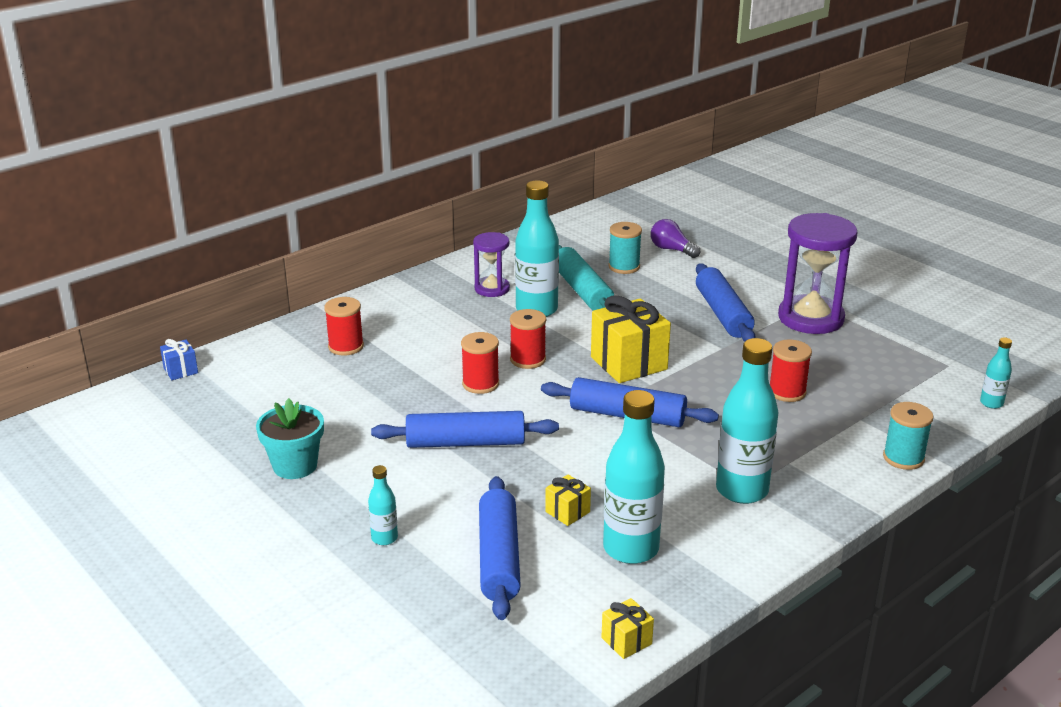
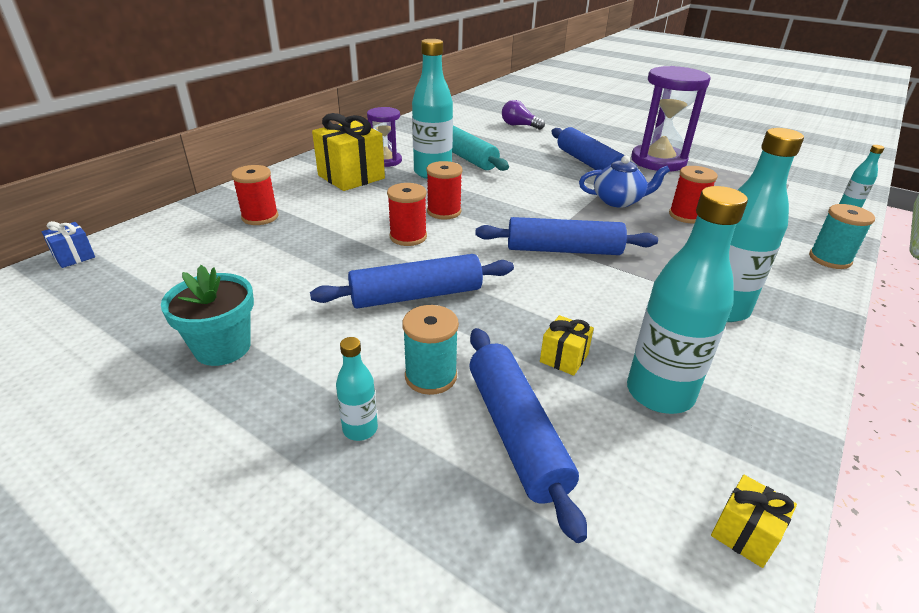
camera: 15 degrees left, 5 degrees up
(624, 267) = (489, 138): turquoise spool -> turquoise spool (431, 376)
(628, 363) = (536, 206): yellow gift -> yellow gift (351, 177)
(723, 366) = (618, 201): none -> blue teapot

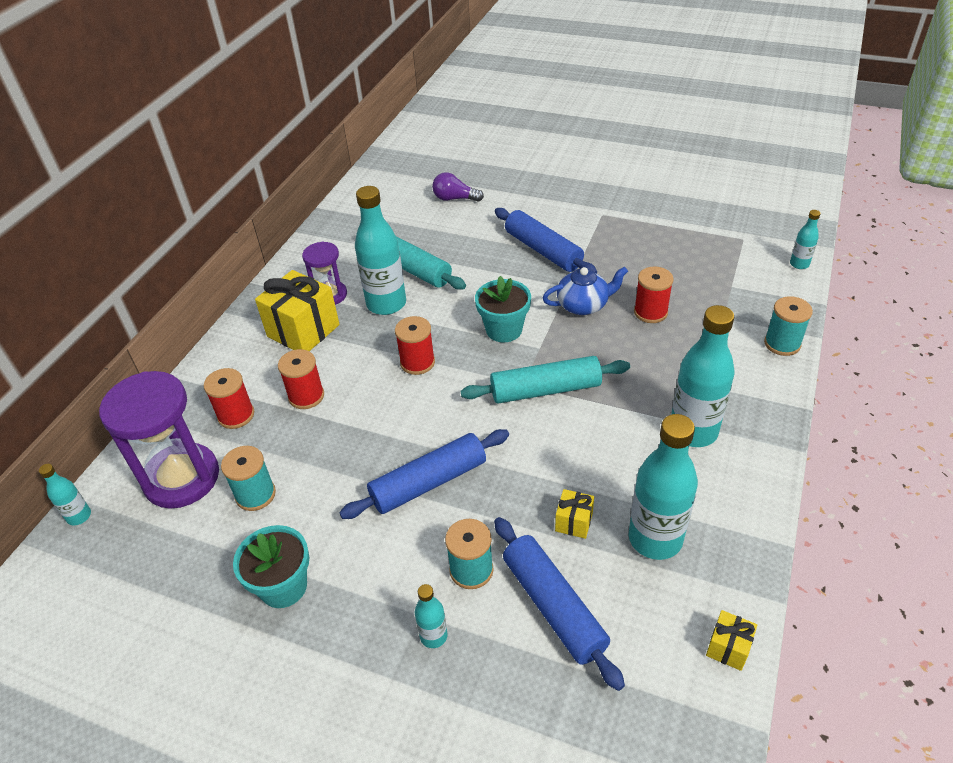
camera: 10 degrees left, 10 degrees up
(74, 257) = (79, 516): blue gift -> turquoise bottle
(242, 272) = (255, 495): none -> turquoise spool
(408, 237) = (395, 408): red spool -> red spool (306, 396)
(535, 204) = (504, 330): none -> turquoise flower pot
(563, 250) = (545, 390): blue rolling pin -> turquoise rolling pin
(658, 161) = (612, 230): purple hourglass -> purple hourglass (182, 478)

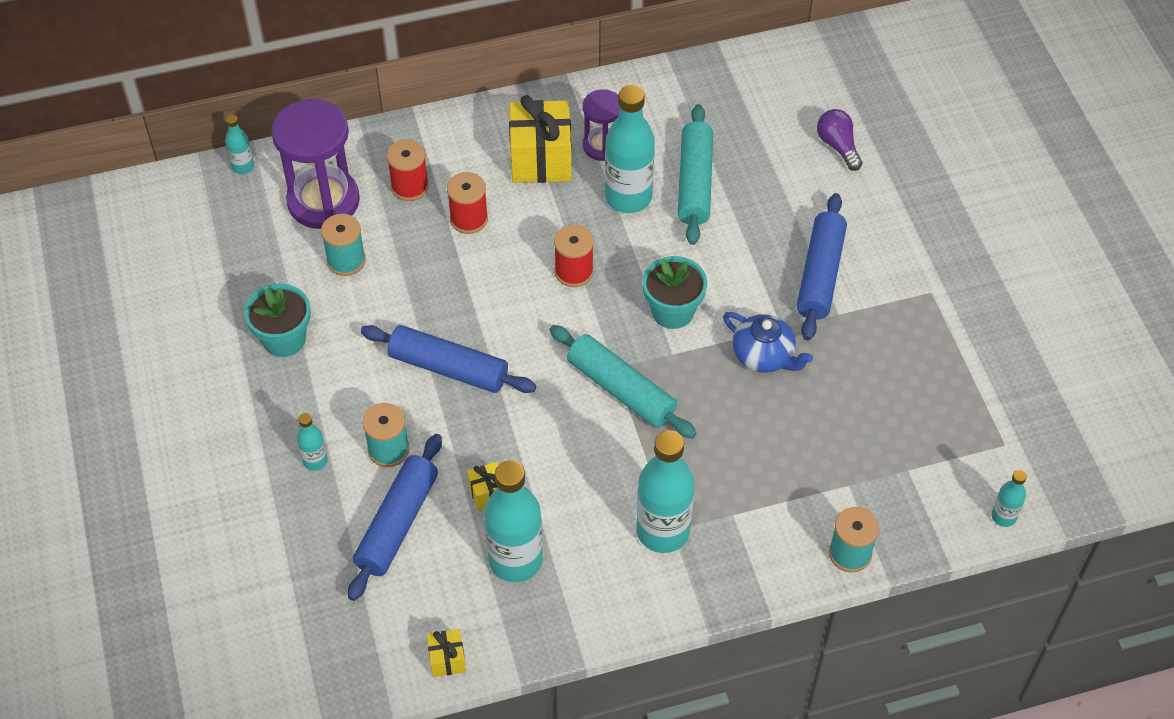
camera: 50 degrees right, 10 degrees up
(650, 312) = (802, 418): red spool -> none

